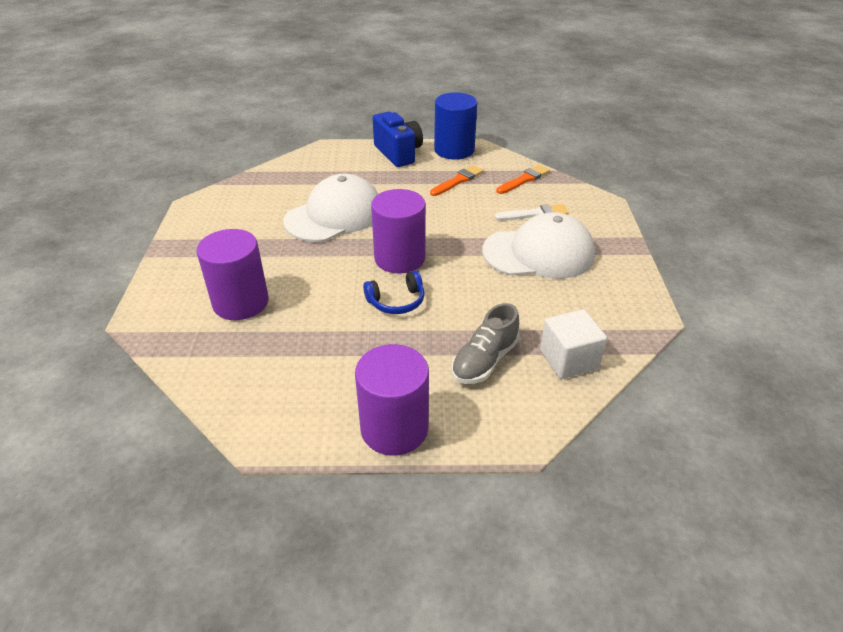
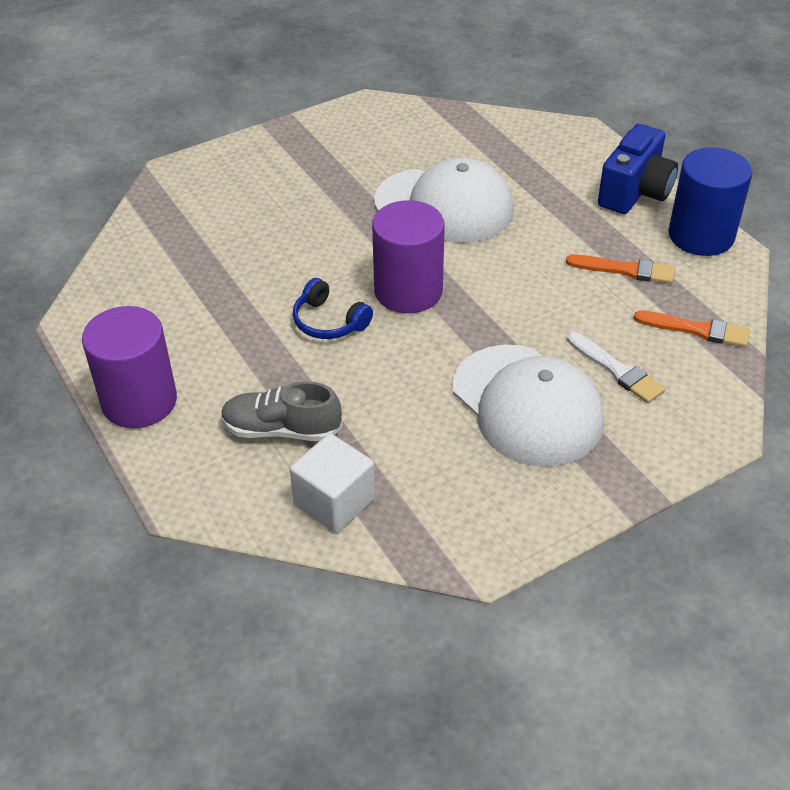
camera: 60 degrees right, 5 degrees up
(241, 302) = (241, 217): purple cylinder -> none

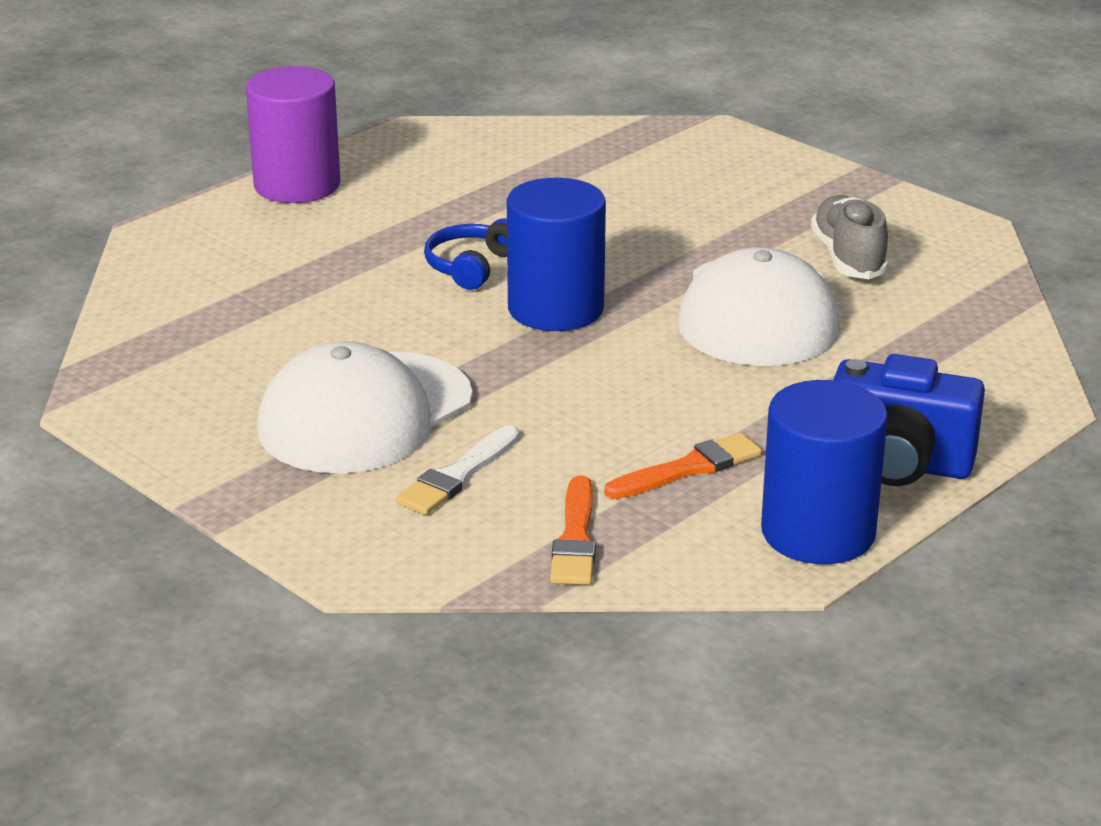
camera: 75 degrees right, 15 degrees down
(282, 430) = (275, 266): grey shoe -> grey shoe (848, 258)
(334, 501) = (172, 311): white cube -> none
(408, 291) = (555, 309): purple cylinder -> blue cylinder
(625, 270) = (689, 468): orange brush -> orange brush turned 120 degrees counterclockwise

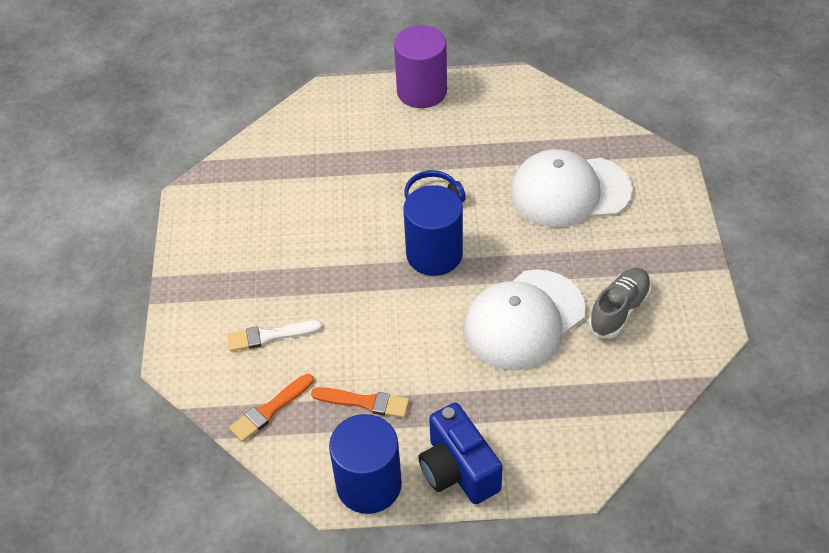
camera: 45 degrees right, 20 degrees up
(365, 414) = (278, 270): white cap -> white cap (569, 191)

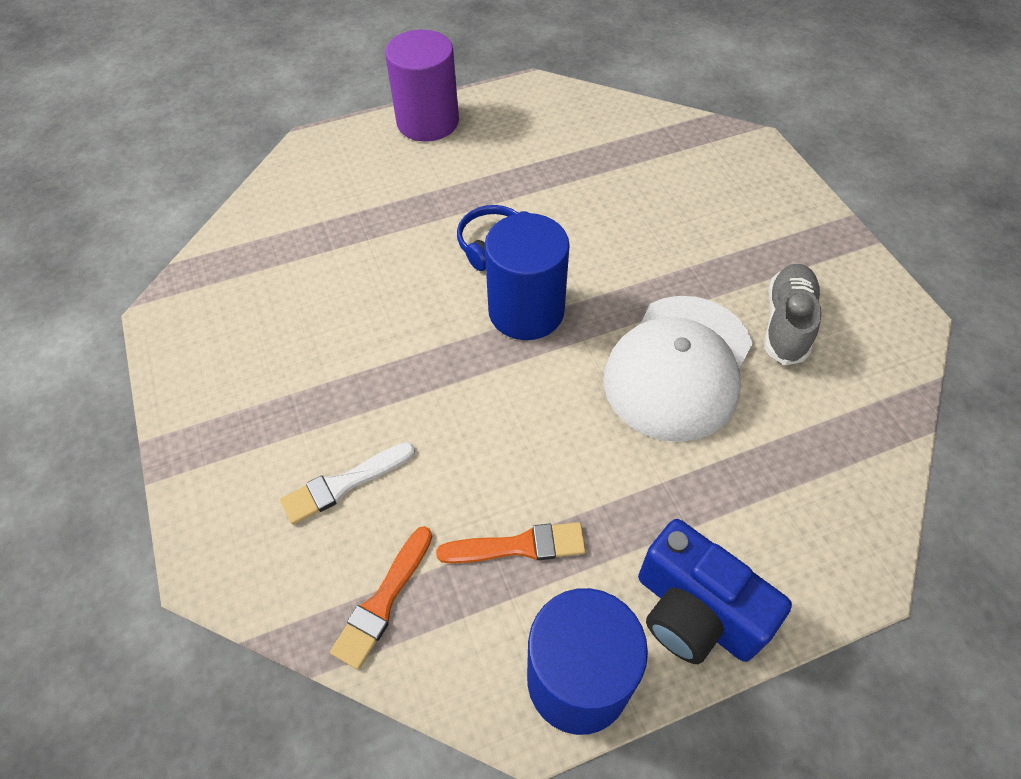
camera: 20 degrees left, 5 degrees up
(569, 191) = (655, 196): white cap -> none

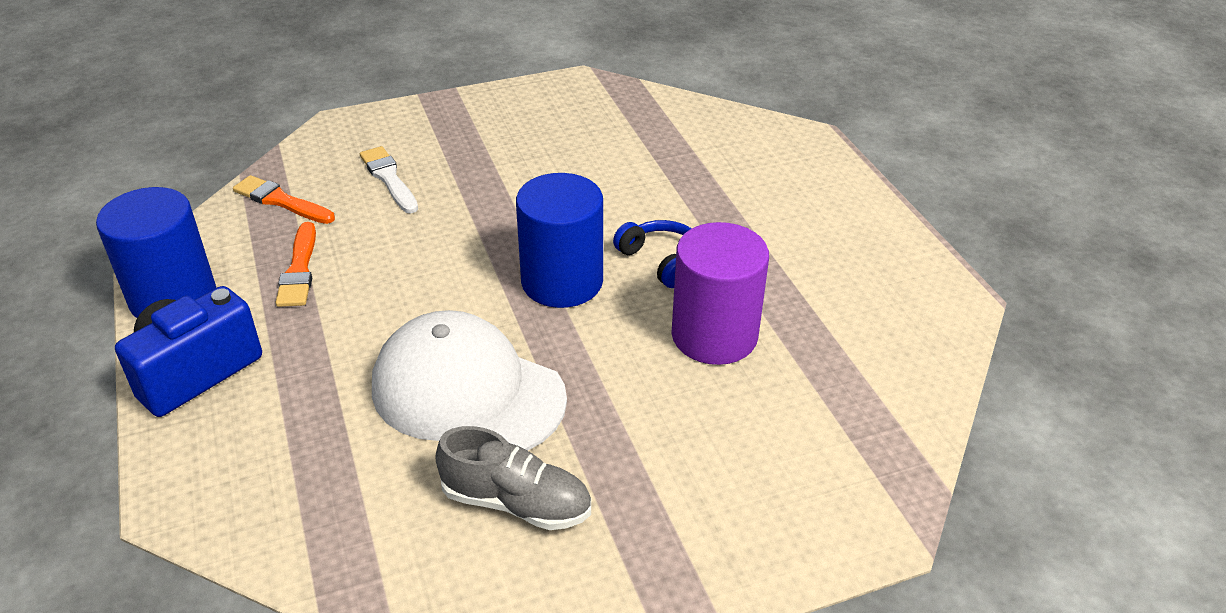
camera: 90 degrees right, 15 degrees down
(427, 122) = (864, 213): purple cylinder -> purple cylinder (714, 335)

